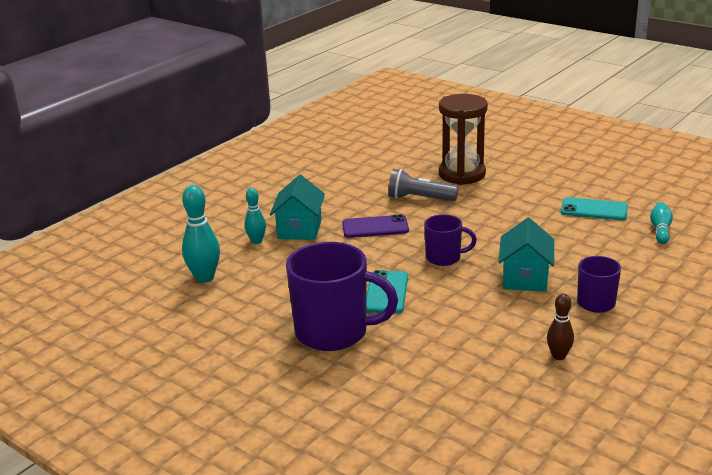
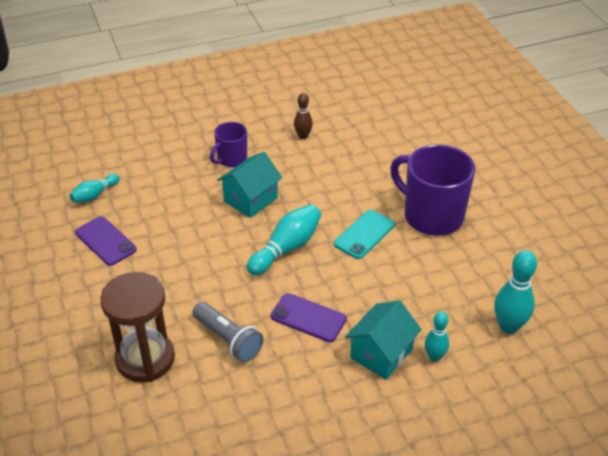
camera: 150 degrees left, 15 degrees up
(444, 258) = (286, 248): purple mug -> turquoise bowling pin
(594, 210) = (105, 241): turquoise phone -> purple phone

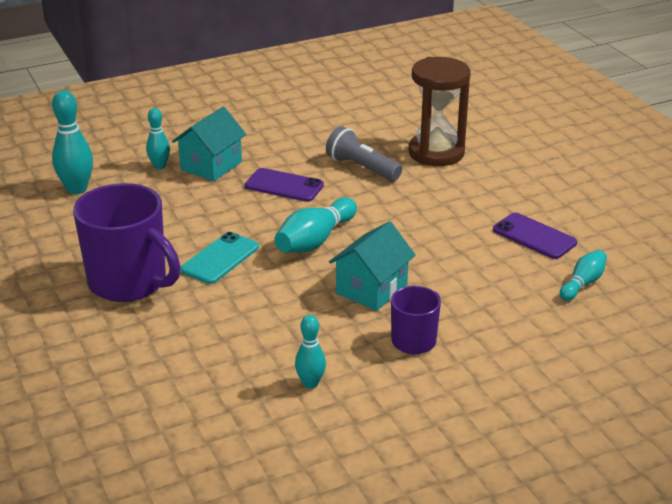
camera: 175 degrees right, 10 degrees down
(303, 136) = (310, 383): brown bowling pin -> turquoise bowling pin

